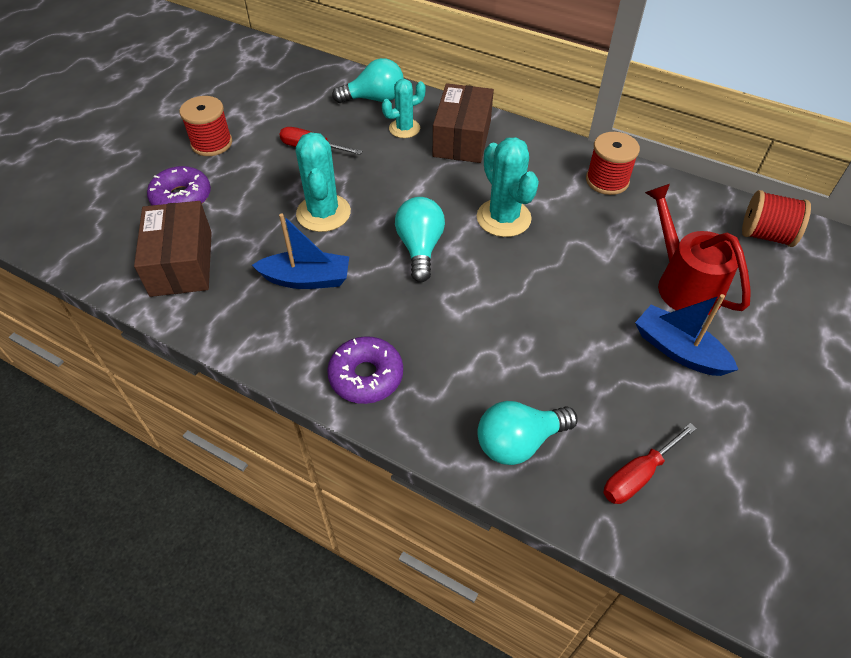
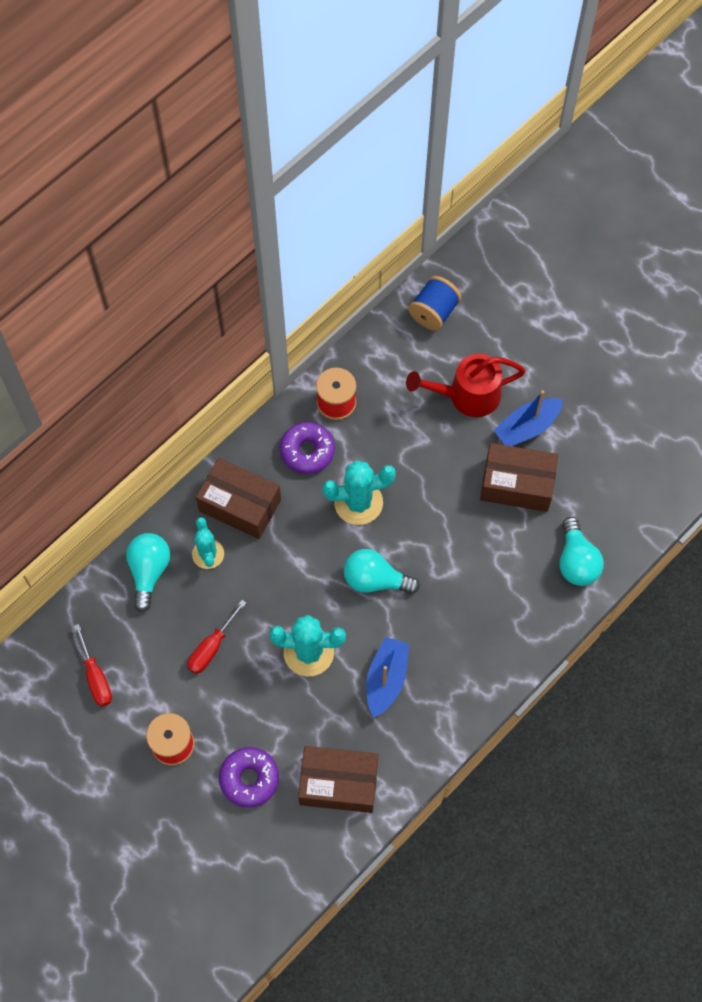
camera: 75 degrees left, 15 degrees up
(366, 376) = (497, 651): purple donut -> purple donut (307, 451)
(595, 354) = (517, 484): none -> brown box
(637, 475) = (617, 496): red screwdriver -> red screwdriver (96, 677)
(765, 235) = (433, 312): red spool -> blue spool

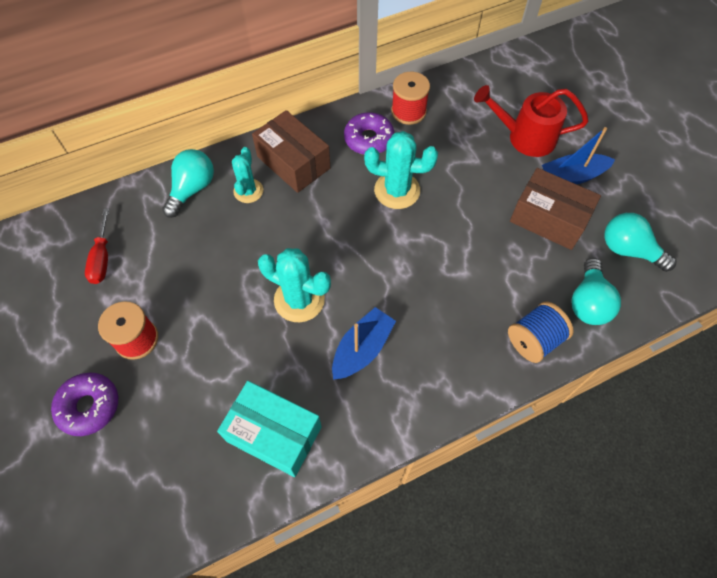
camera: 20 degrees right, 5 degrees down
(211, 647) = (214, 267): red screwdriver -> none
(249, 779) = (190, 397): purple donut -> purple donut (89, 406)
(338, 783) = (274, 434): brown box -> turquoise box
(375, 580) = (387, 257): turquoise light bulb -> turquoise light bulb (628, 250)
(433, 312) = (516, 71): blue spool -> blue spool (534, 340)

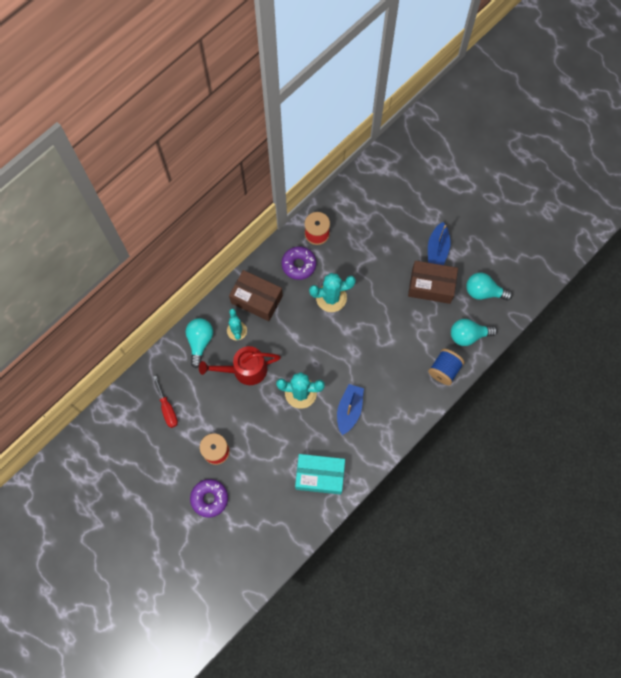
camera: 20 degrees left, 10 degrees up
(524, 137) = (399, 229): red watering can -> red watering can (244, 370)
(572, 176) = (437, 249): blue boat -> blue boat turned 45 degrees counterclockwise
(588, 302) = (468, 335): turquoise light bulb -> turquoise light bulb turned 90 degrees clockwise

